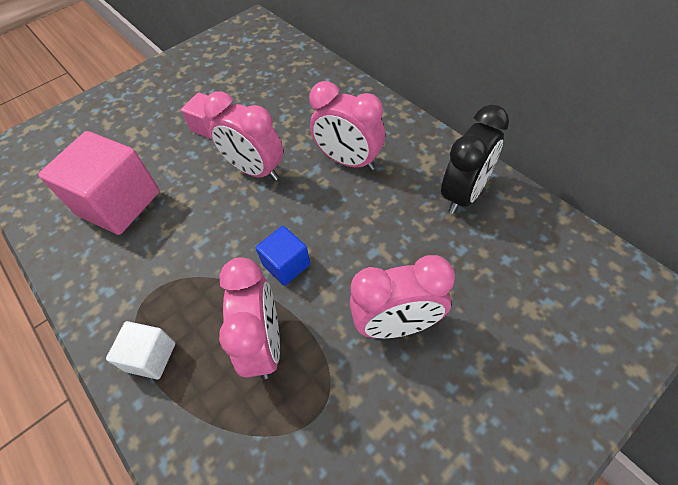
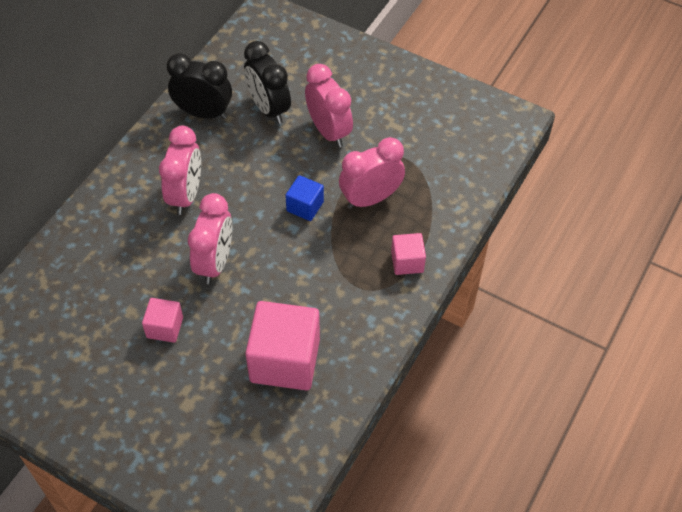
camera: 115 degrees left, 0 degrees up
(151, 357) = (407, 262): white cube -> pink cube
(456, 262) = (269, 108): none -> black clock

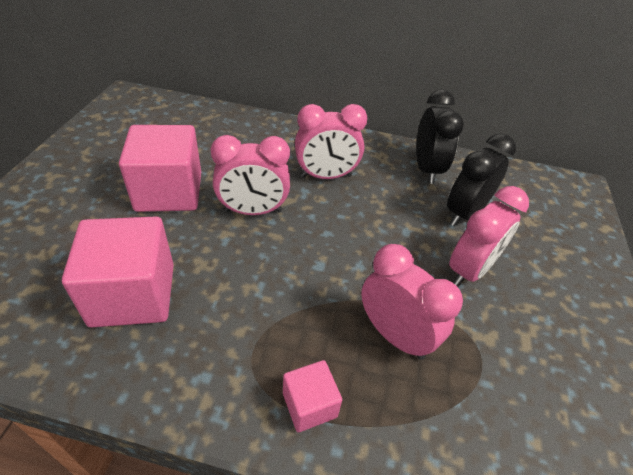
camera: 70 degrees right, 10 degrees down
(165, 327) = (169, 192): pink cube -> pink cube, size x1.96
(305, 206) = (353, 269): blue cube -> none

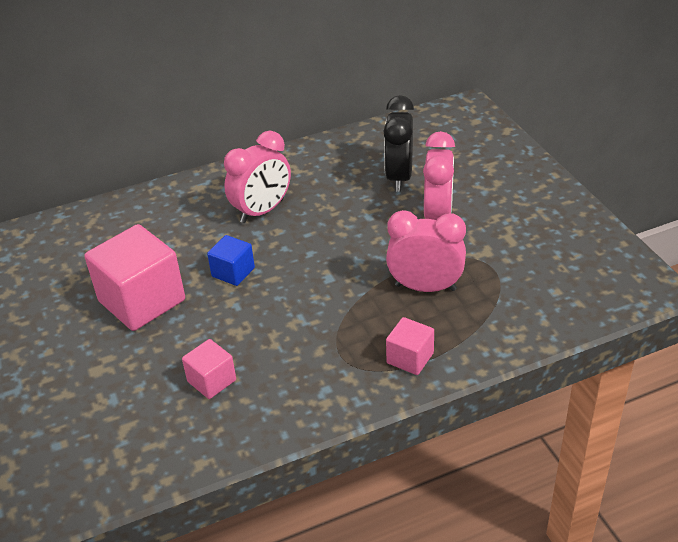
camera: 30 degrees left, 5 degrees down
(133, 294) = (212, 381): pink cube -> pink cube, size x0.51
(253, 211) = (233, 272): pink clock -> blue cube
(426, 169) = (338, 158): black clock -> none

